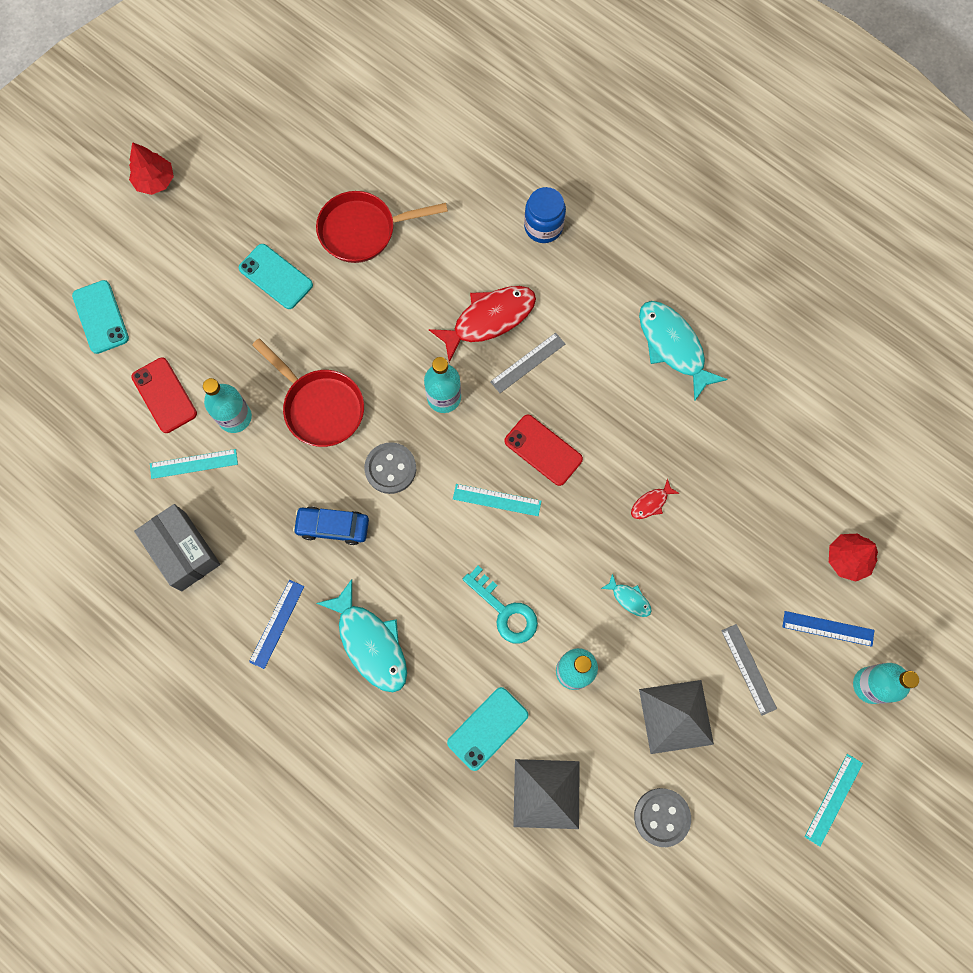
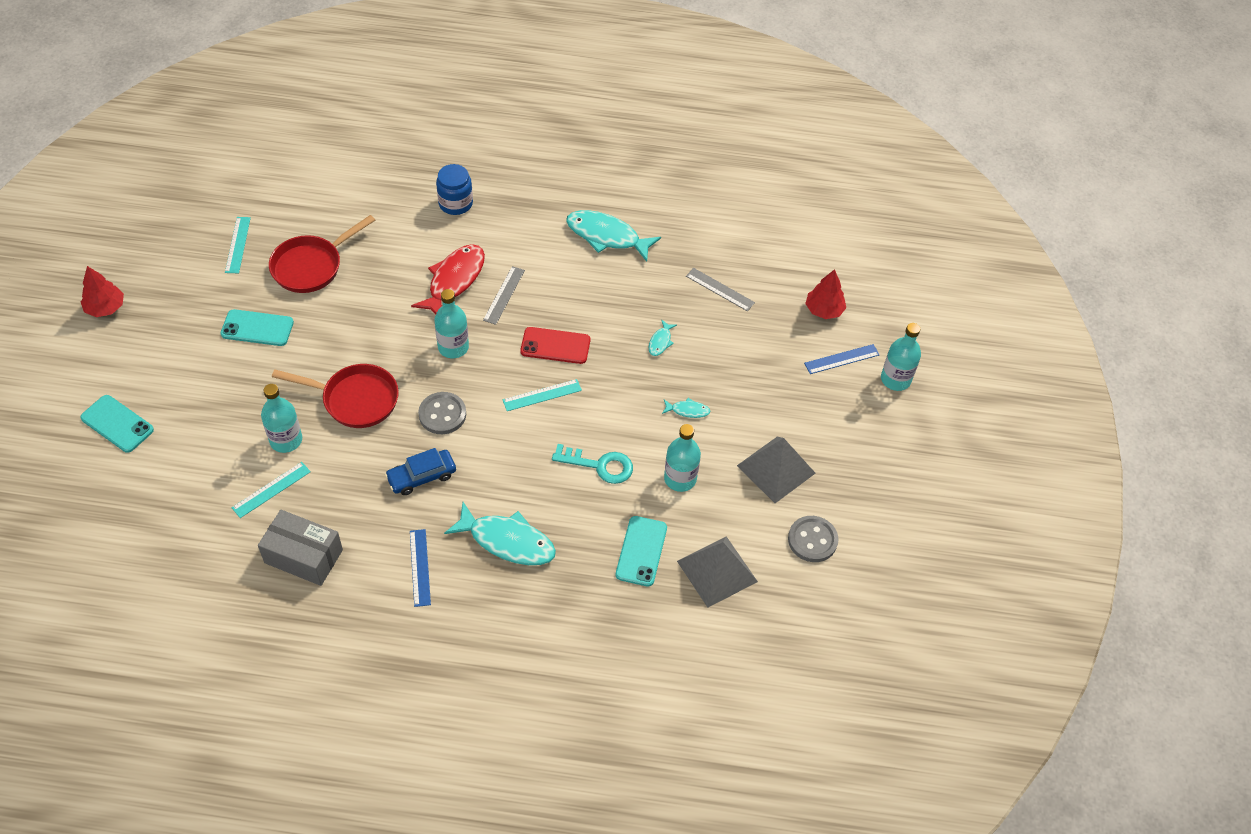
camera: 35 degrees left, 20 degrees down
(164, 395) = (212, 453): red phone -> none
(651, 503) = (660, 342): red fish -> turquoise fish
(748, 669) = (805, 412): grey ruler -> grey ruler (720, 289)
(833, 799) = (923, 463): turquoise ruler -> turquoise ruler (238, 245)

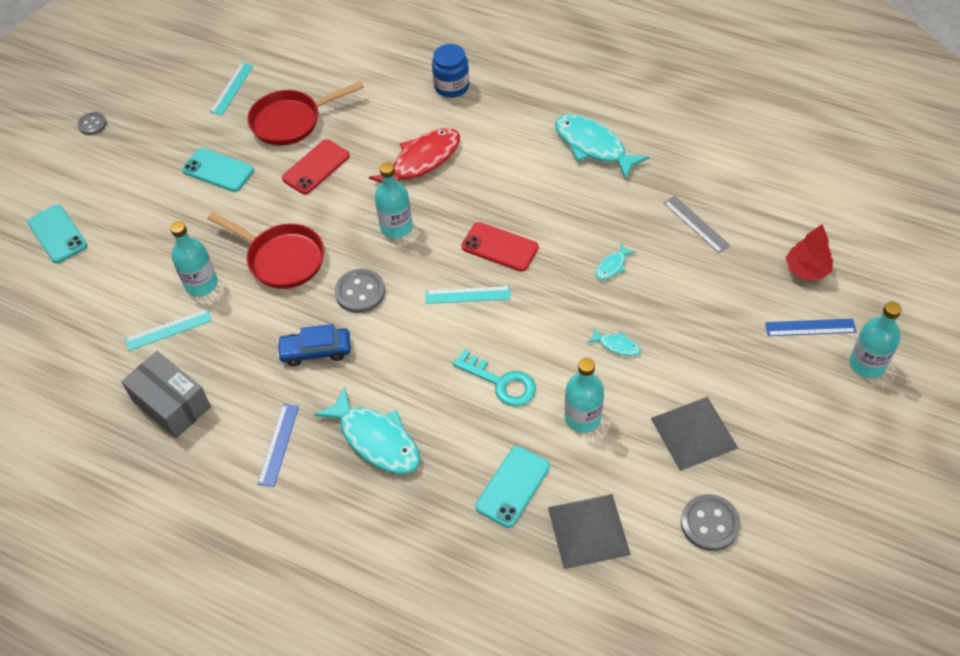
camera: 25 degrees right, 0 degrees up
(105, 308) = (92, 124): red tree -> grey button
(354, 306) = (316, 167): none -> red phone
(504, 295) = (466, 185): grey ruler -> none

